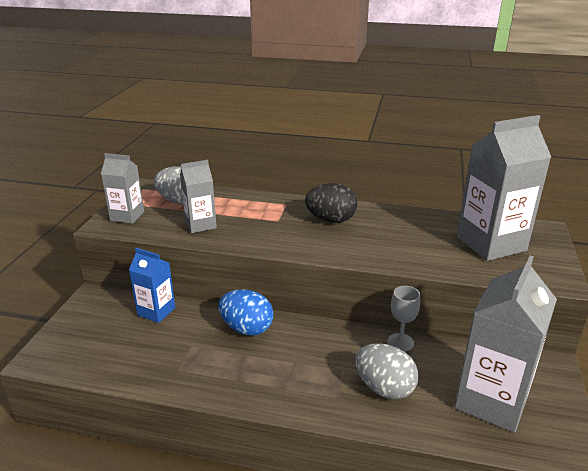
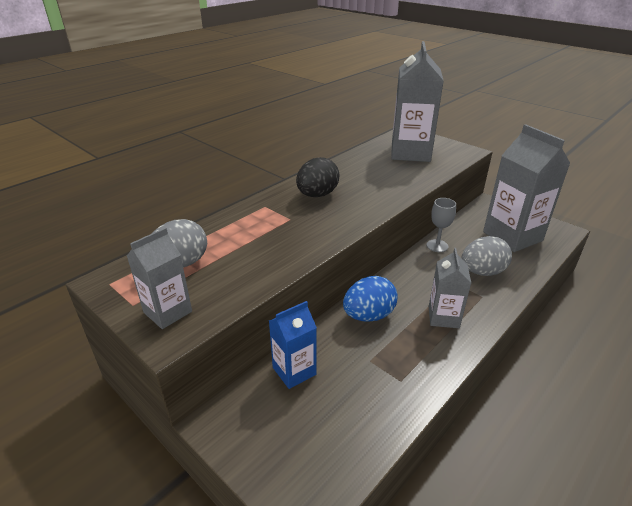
camera: 60 degrees left, 5 degrees up
(200, 225) = (250, 264): grey carton -> grey carton (443, 317)

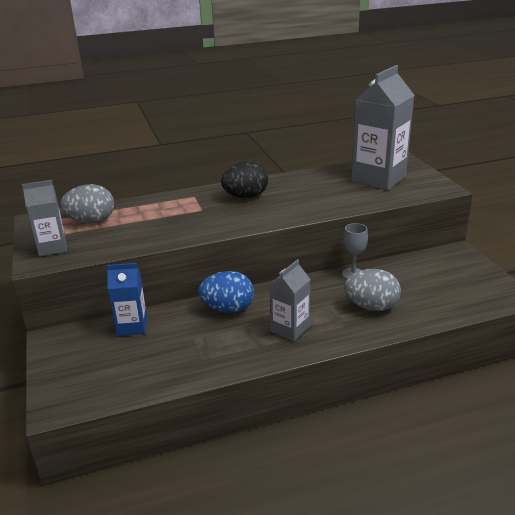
camera: 30 degrees right, 5 degrees down
(512, 236) = (444, 286): grey carton -> none

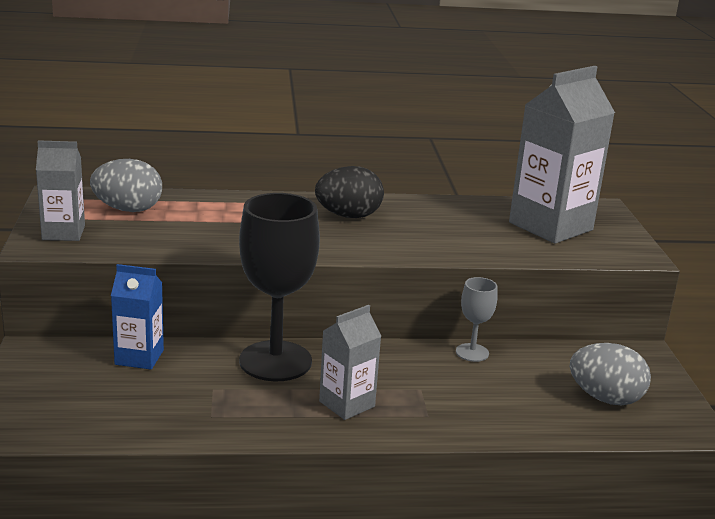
camera: 10 degrees right, 5 degrees down
(228, 308) = (275, 361): blue egg -> black goblet
(371, 307) = (475, 399): grey egg -> grey egg (605, 398)

